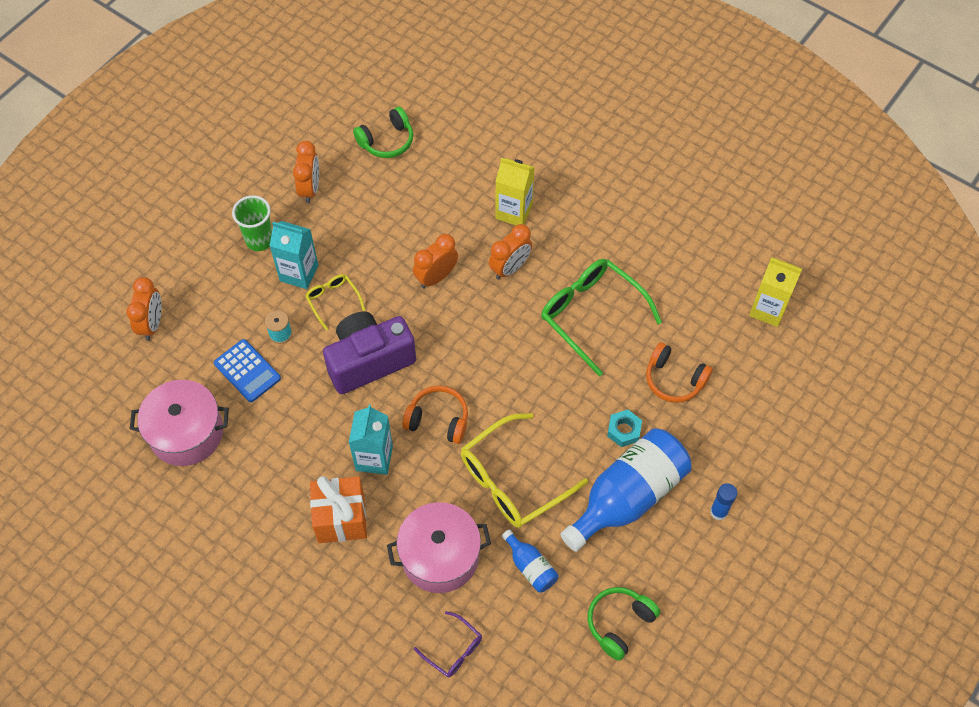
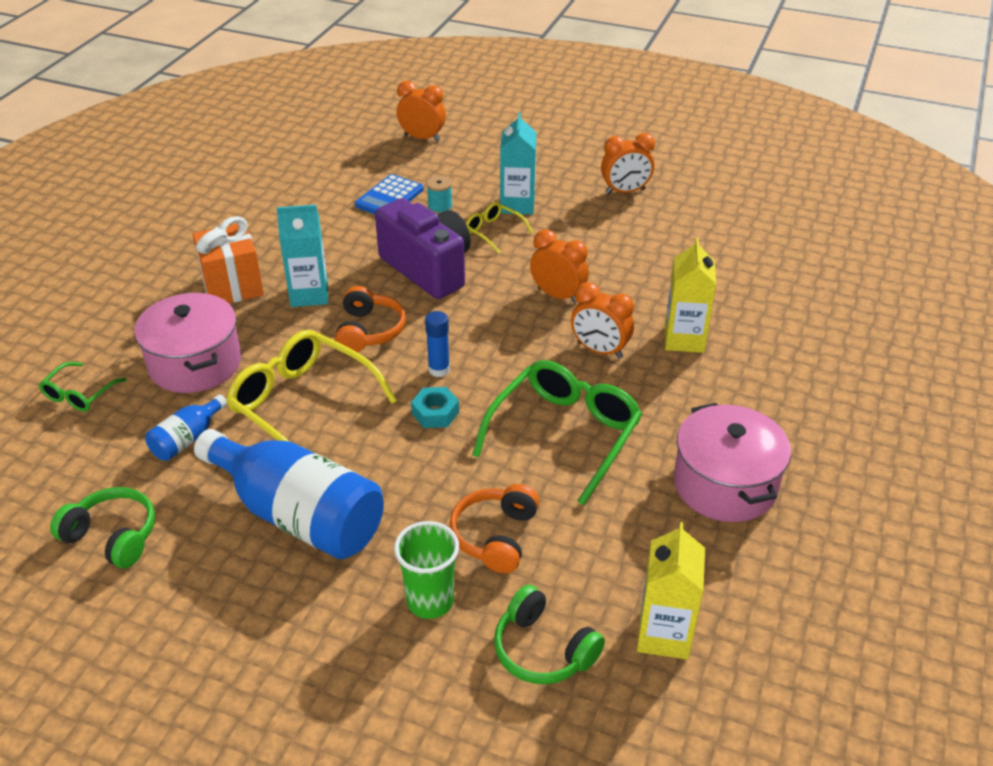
camera: 75 degrees right, 20 degrees down
(152, 324) = (422, 138): orange clock -> orange clock turned 150 degrees counterclockwise
(186, 433) = (311, 178): pink pot -> pink pot (725, 484)
(259, 240) = (545, 175): green cup -> green cup (430, 601)
(333, 300) = (493, 232): yellow glasses -> yellow glasses turned 90 degrees counterclockwise
(387, 141) = (721, 228): green headphones -> green headphones (543, 650)
(453, 650) = (79, 394): purple glasses -> green glasses
(624, 430) = (398, 495): turquoise nut -> turquoise nut (435, 413)
(718, 512) = (291, 621): blue glue stick -> blue glue stick (439, 370)

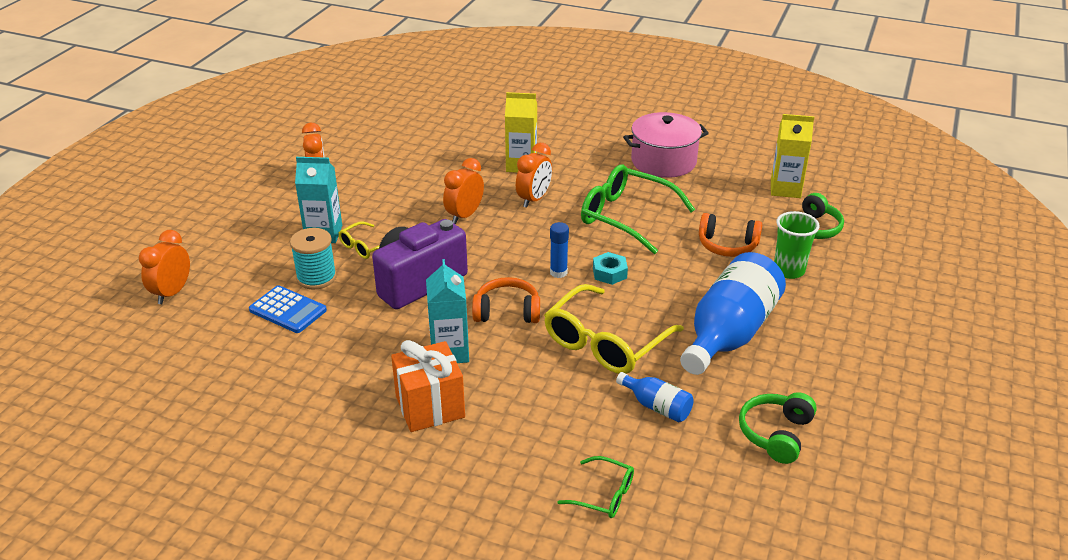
camera: 90 degrees left, 5 degrees down
(195, 363) = (554, 417): pink pot -> none
(440, 208) = (316, 277): turquoise spool -> turquoise spool, size x1.59

